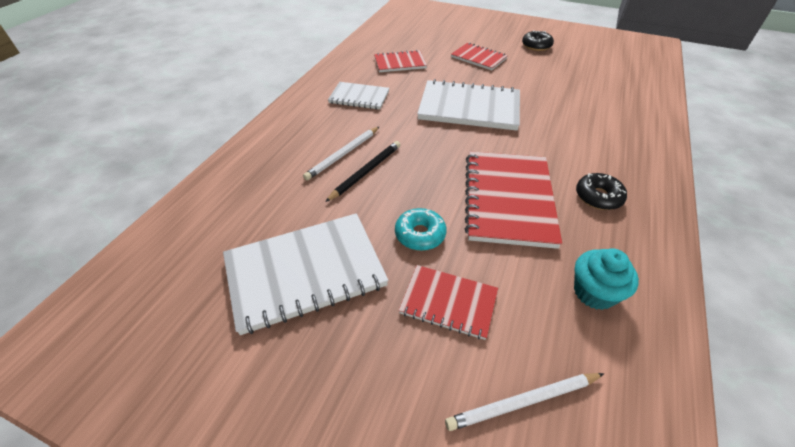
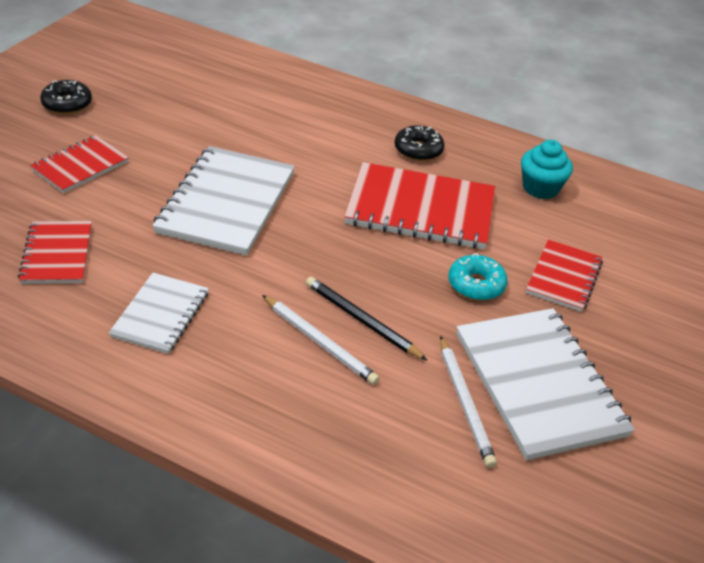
camera: 90 degrees left, 5 degrees down
(523, 402) = (649, 252): white pencil -> white pencil (465, 403)

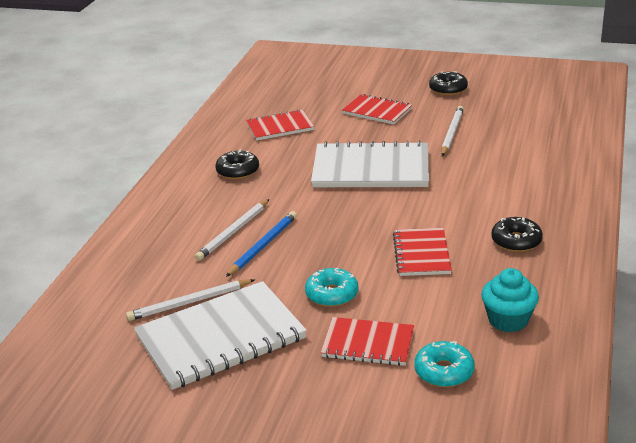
camera: 85 degrees right, 10 degrees down
(160, 315) = (238, 171): white notebook -> black donut
(179, 129) = (451, 133): none -> white pencil
(361, 320) = (263, 246): black pencil -> blue pencil
(420, 209) = (422, 254): red notebook -> red notebook, size x0.57
(608, 241) = (444, 371): none -> turquoise donut

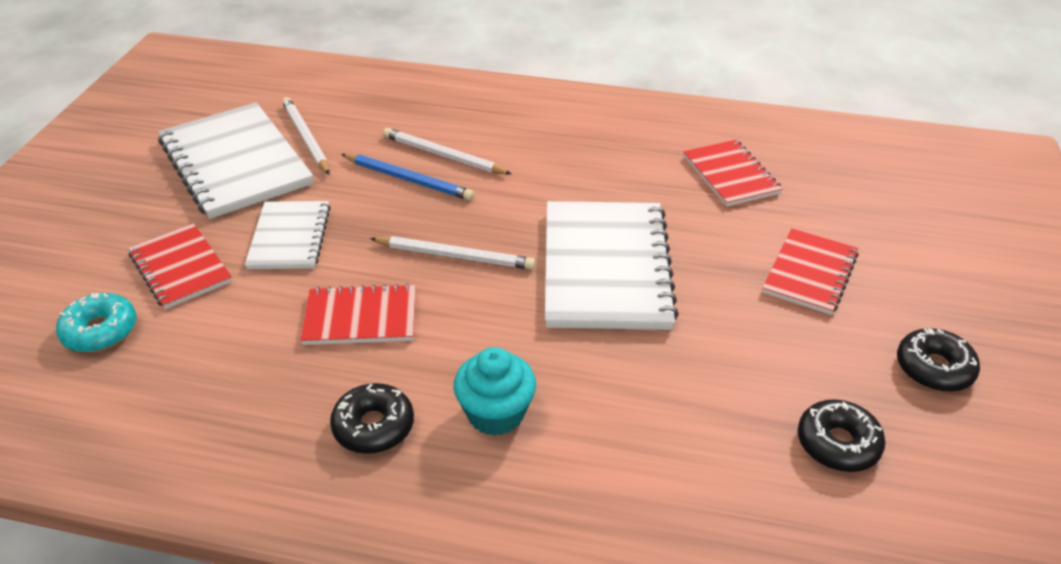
camera: 85 degrees right, 10 degrees up
(238, 171) = (595, 148): black donut -> black donut (837, 444)
(332, 294) = (289, 237): turquoise donut -> white notebook
(368, 343) = (181, 268): red notebook -> red notebook turned 45 degrees counterclockwise
(451, 133) = (744, 365): white pencil -> white pencil (455, 256)
(508, 320) = (177, 400): turquoise cupcake -> turquoise cupcake (496, 413)

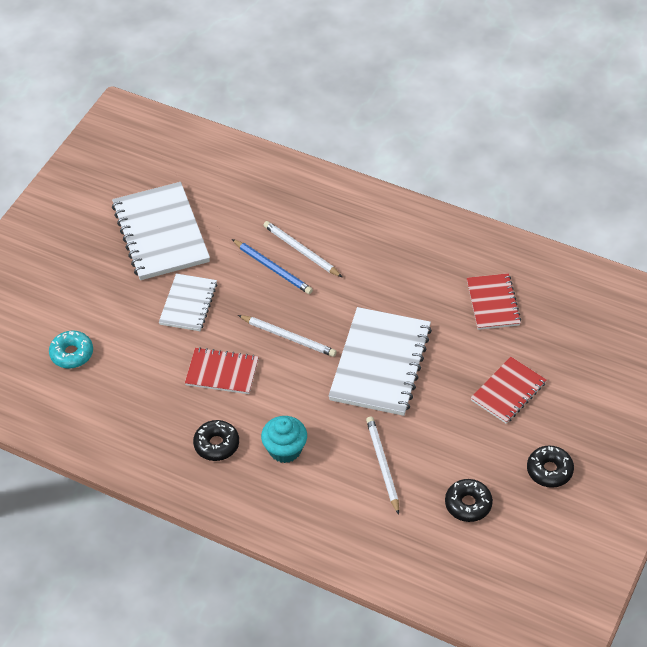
camera: 15 degrees right, 10 degrees up
(181, 268) = (120, 316): red notebook -> none
(306, 138) = (210, 218): white pencil -> white pencil (382, 465)

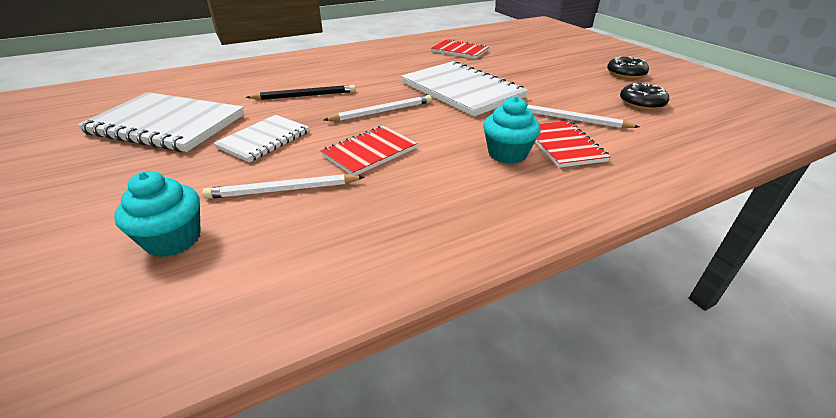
camera: 55 degrees left, 15 degrees down
(72, 354) = (173, 240): turquoise donut -> turquoise cupcake
(188, 304) = (264, 140): white notebook -> white notebook turned 75 degrees clockwise
(216, 444) = (457, 188): black donut -> none
(273, 268) = (305, 96): blue pencil -> black pencil
(301, 251) = (311, 82): white pencil -> white pencil (283, 190)
(508, 391) = (540, 66): red notebook -> red notebook (563, 145)

